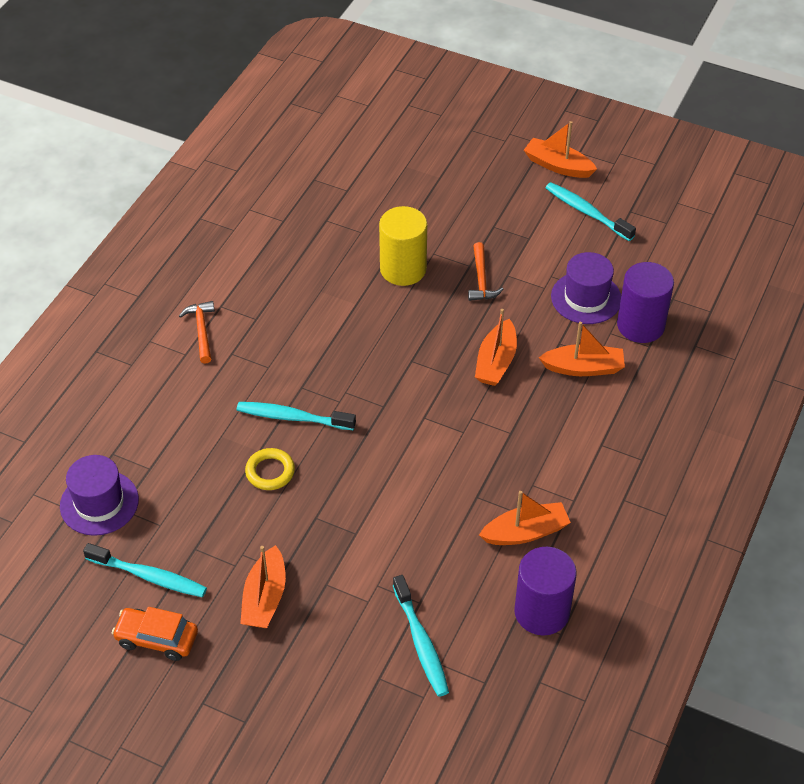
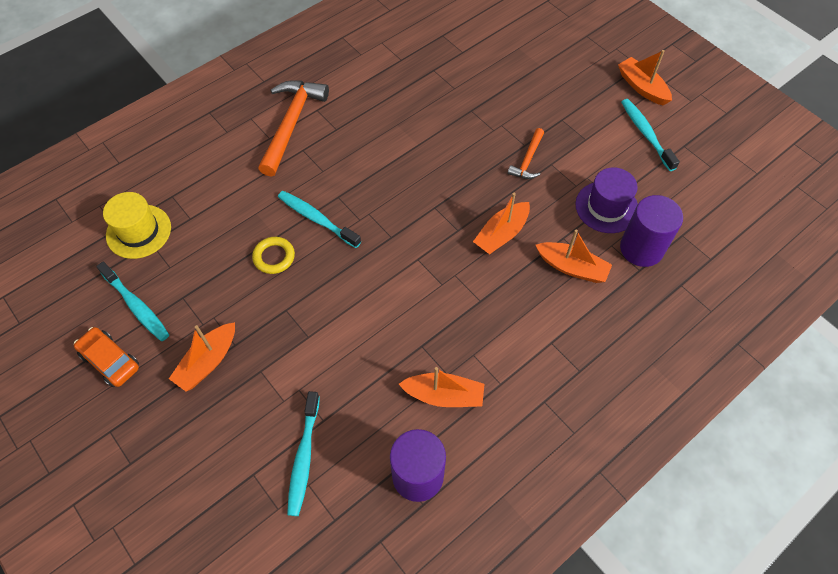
camera: 25 degrees right, 10 degrees up
(99, 503) = (138, 231): purple hat -> yellow hat
(201, 331) = (291, 124): orange hammer -> orange hammer, size x1.91
(403, 269) = (470, 129): yellow cylinder -> none

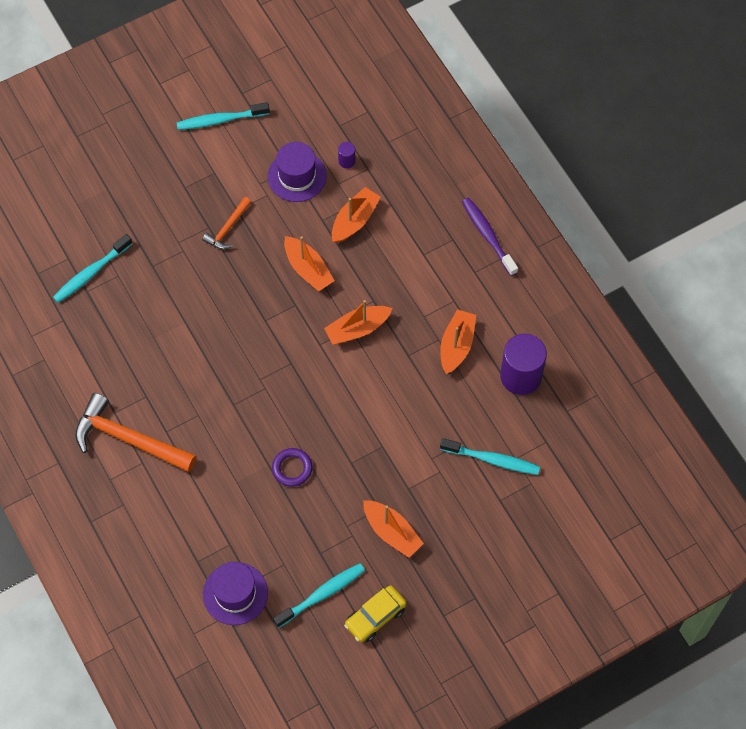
camera: 80 degrees left, 5 degrees up
(110, 361) = (375, 617): orange car -> yellow car
(138, 231) = (235, 593): yellow hat -> purple hat
(274, 257) = (292, 468): yellow ring -> purple ring
(317, 219) = (256, 426): turquoise toothbrush -> turquoise toothbrush (91, 273)
(528, 160) = (228, 228): orange hammer -> orange hammer turned 90 degrees clockwise
(596, 409) = (488, 235): none -> purple toothbrush
(641, 248) = (346, 161): purple cylinder -> purple cylinder, size x0.43
(642, 87) = (161, 106): orange boat -> orange boat (357, 329)

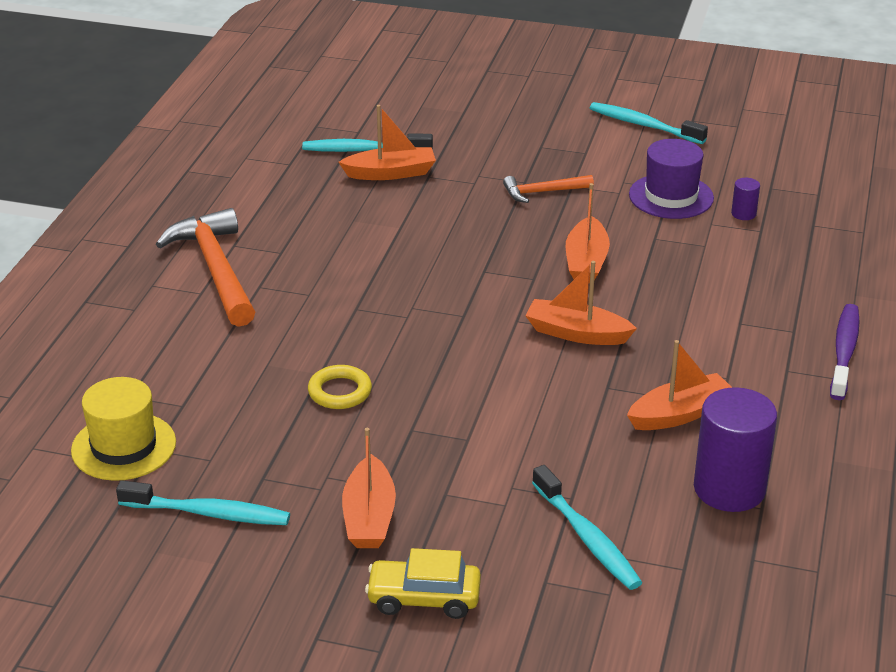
camera: 45 degrees right, 30 degrees down
(235, 593) = (124, 446): purple hat -> yellow hat
(292, 468) = (340, 392): purple ring -> yellow ring
(354, 220) = (691, 257): orange boat -> orange boat (390, 173)
(375, 617) = (236, 577): yellow car -> yellow car (424, 598)

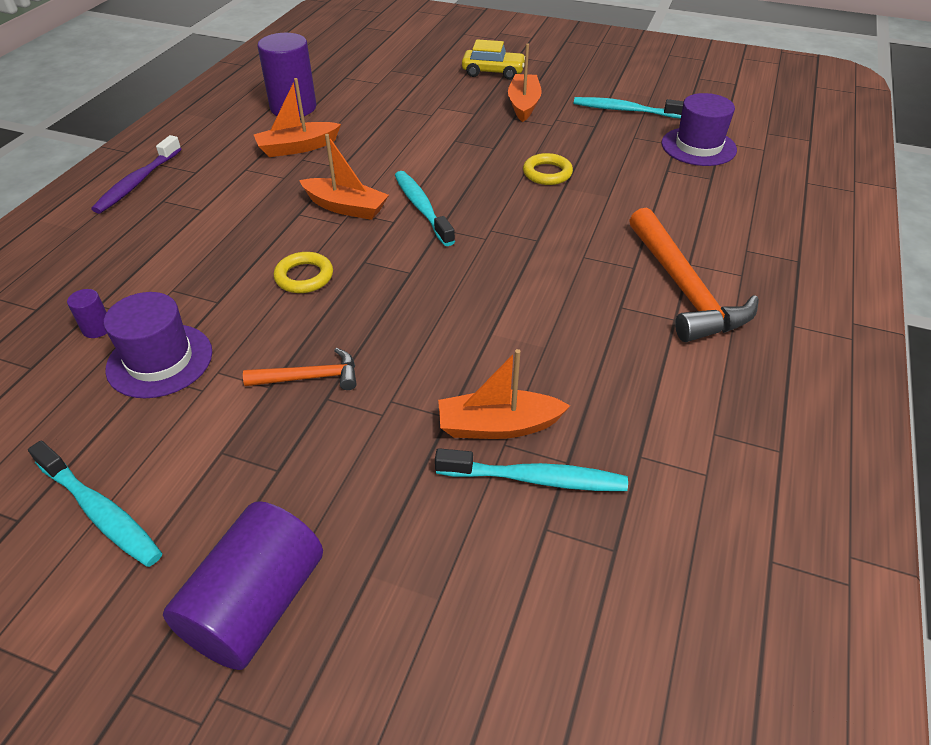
camera: 175 degrees left, 10 degrees up
(124, 446) = (698, 146): yellow hat -> purple hat
(524, 100) = (256, 604): none -> purple cylinder
(586, 262) = (304, 277): orange boat -> yellow ring
(587, 538) = (393, 90): turquoise toothbrush -> turquoise toothbrush (422, 208)

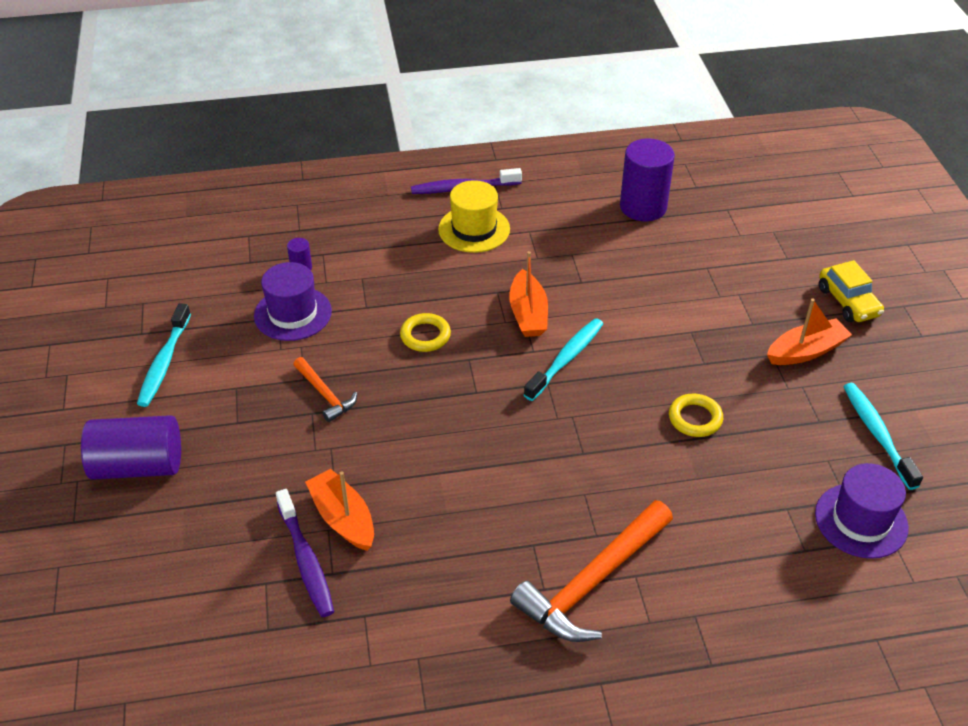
camera: 60 degrees right, 0 degrees up
(201, 196) = (474, 229): none -> yellow hat
(298, 147) = (586, 242): orange boat -> none
(535, 479) = (306, 560): turquoise toothbrush -> purple toothbrush

